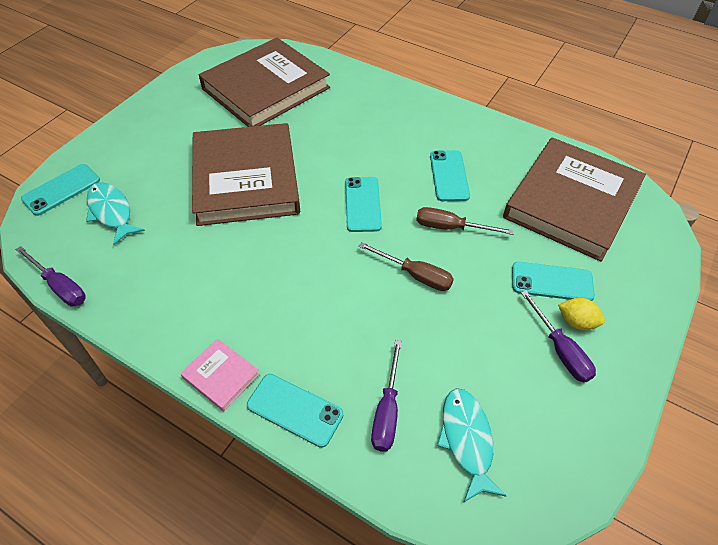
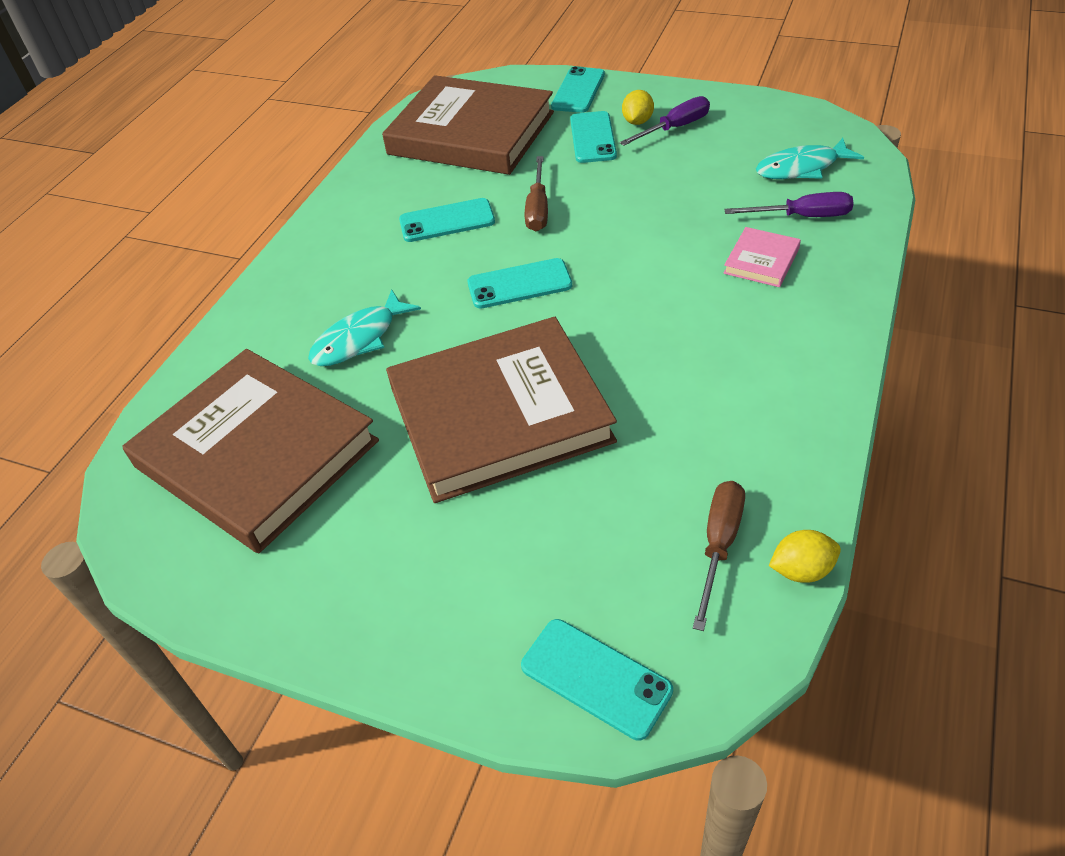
camera: 95 degrees left, 5 degrees down
(60, 286) = (801, 570): purple screwdriver -> yellow lemon
(111, 212) = (625, 567): turquoise fish -> turquoise fish (359, 339)
(221, 376) = (838, 343): pink book -> pink book (761, 261)
(295, 410) = (841, 276): turquoise phone -> turquoise phone (578, 90)
(415, 275) = (622, 224): brown screwdriver -> brown screwdriver (719, 545)

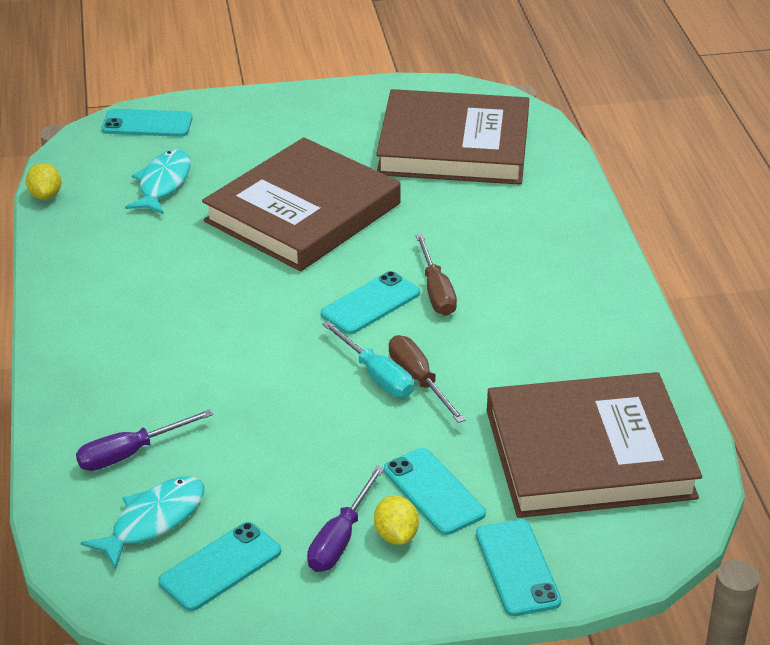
camera: 145 degrees right, 10 degrees down
(359, 339) = (465, 225): turquoise fish -> turquoise fish (163, 184)
(447, 221) = (500, 340): turquoise phone -> turquoise phone (220, 567)
(567, 221) = (376, 375): none -> turquoise screwdriver
(719, 545) = (103, 192): brown screwdriver -> brown screwdriver (436, 291)
(761, 261) = (154, 391): pink book -> none
(801, 570) = (45, 195): yellow lemon -> yellow lemon turned 60 degrees counterclockwise

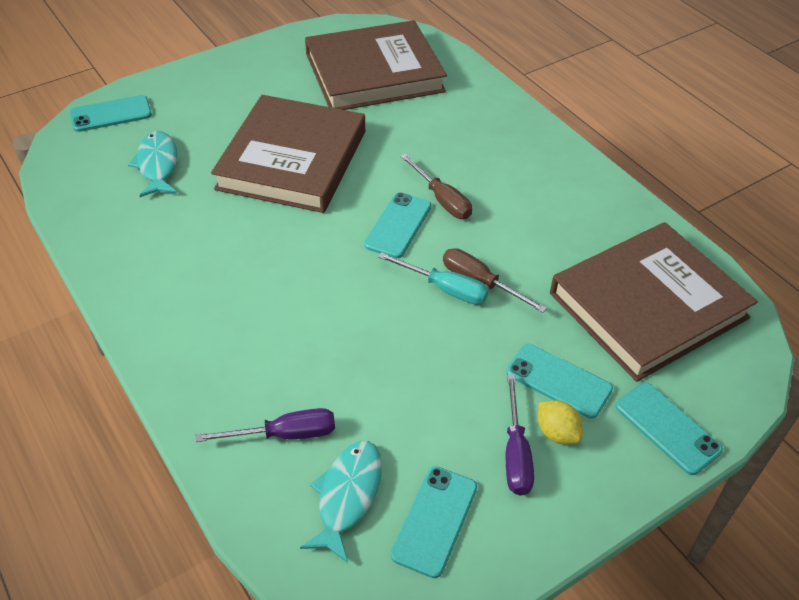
camera: 25 degrees left, 10 degrees up
(45, 195) = (57, 203): yellow lemon -> none
(130, 453) = (285, 434): purple screwdriver -> purple screwdriver turned 135 degrees counterclockwise

